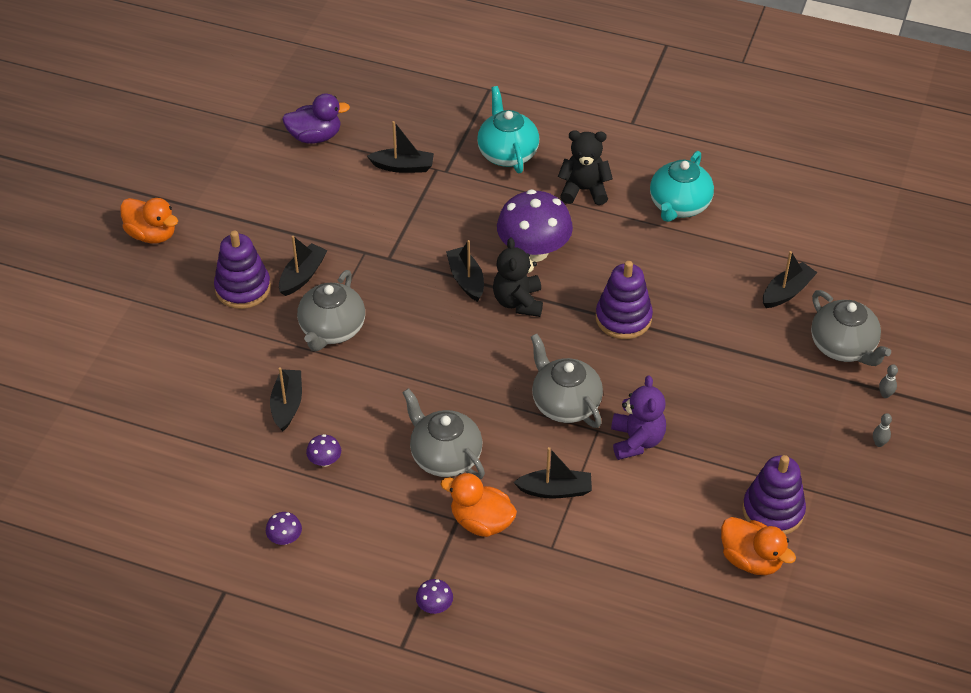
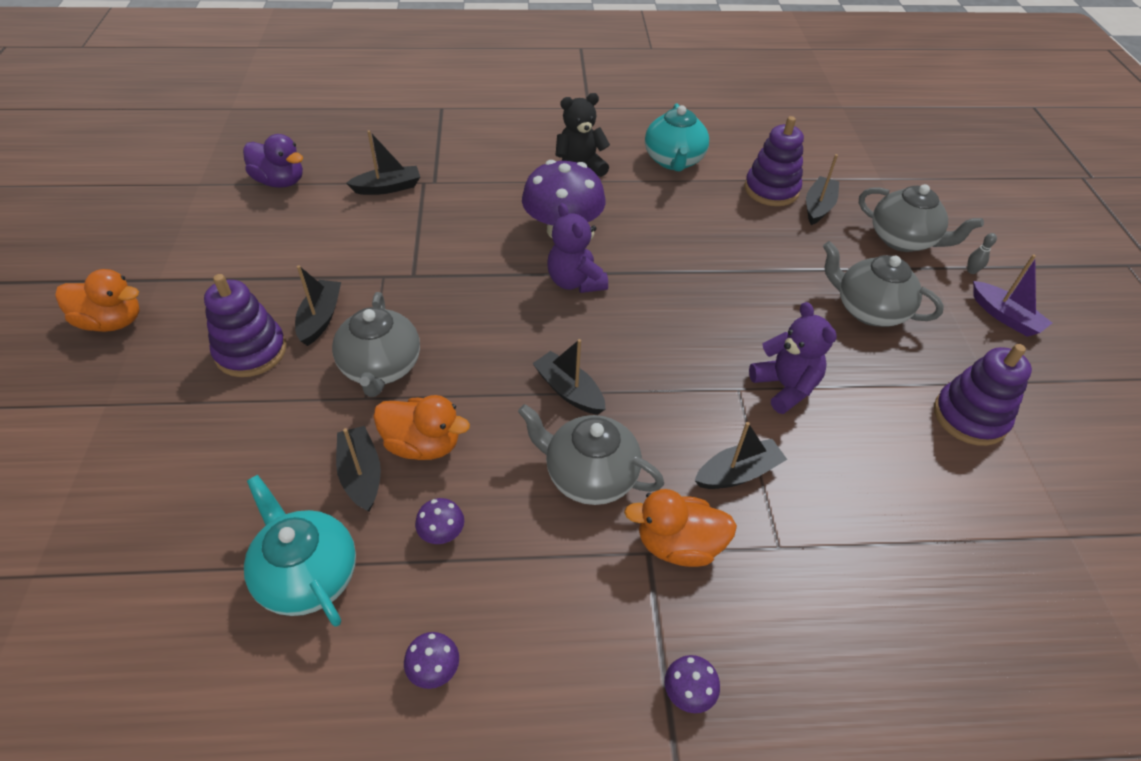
camera: 25 degrees left, 0 degrees up
(315, 136) = (280, 181): purple duck -> purple duck turned 60 degrees clockwise
(466, 279) = (508, 274): black boat -> black boat (569, 391)
(507, 153) = (487, 154): turquoise teapot -> turquoise teapot (308, 575)
(518, 302) = (575, 282): black teddy bear -> purple teddy bear
(565, 404) = (686, 371): grey teapot -> grey teapot (868, 310)
(623, 318) = (689, 269): purple stacking toy -> purple stacking toy (771, 190)
(751, 559) = (993, 480): orange duck -> orange duck (423, 444)
(879, 443) = (1004, 316): grey bowling pin -> purple boat

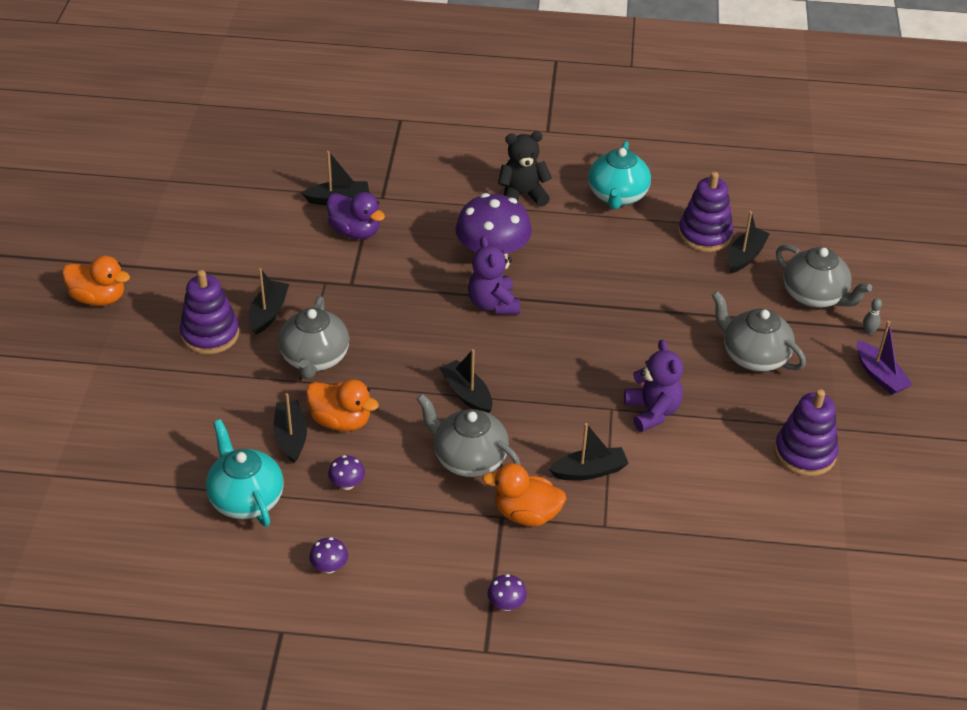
camera: 10 degrees right, 5 degrees down
(280, 181) = (241, 184): purple duck -> purple duck (355, 231)

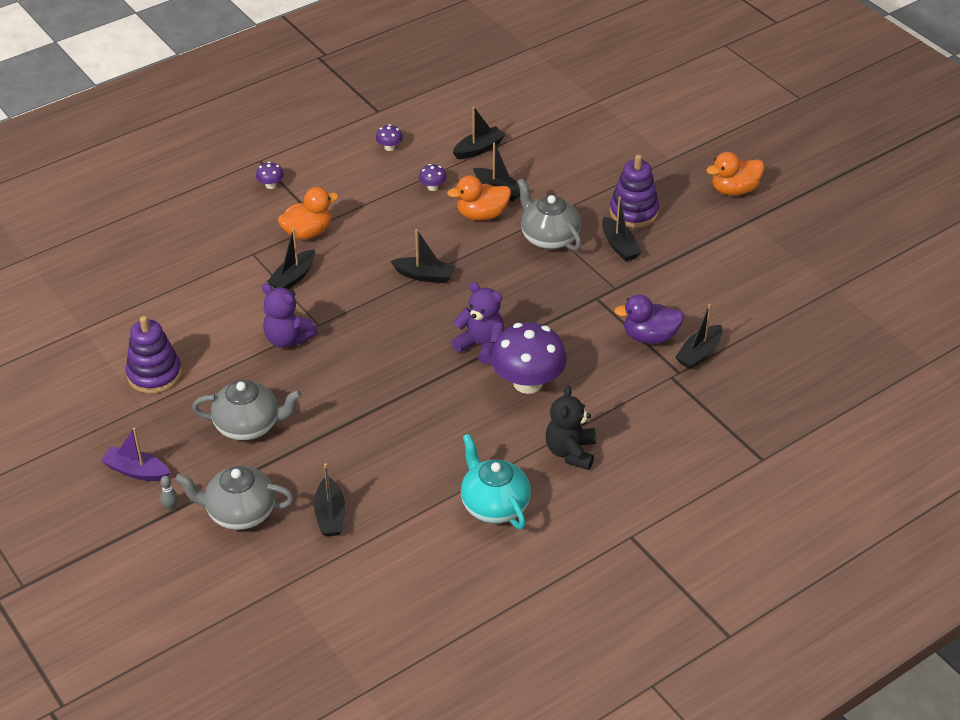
camera: 140 degrees right, 0 degrees up
(246, 499) = (479, 149): turquoise teapot -> black boat
(469, 459) = (377, 240): grey teapot -> none
(522, 195) = (570, 452): black teddy bear -> black teddy bear turned 150 degrees clockwise
(704, 234) = (383, 515): purple stacking toy -> none

